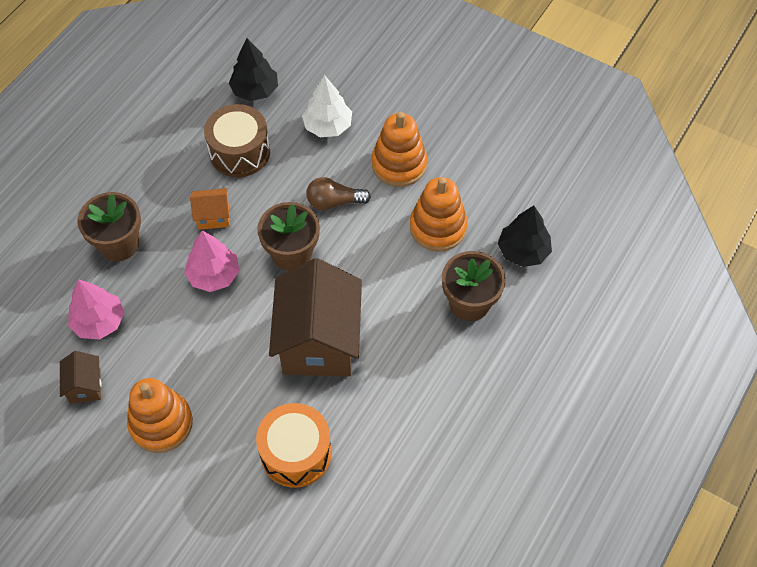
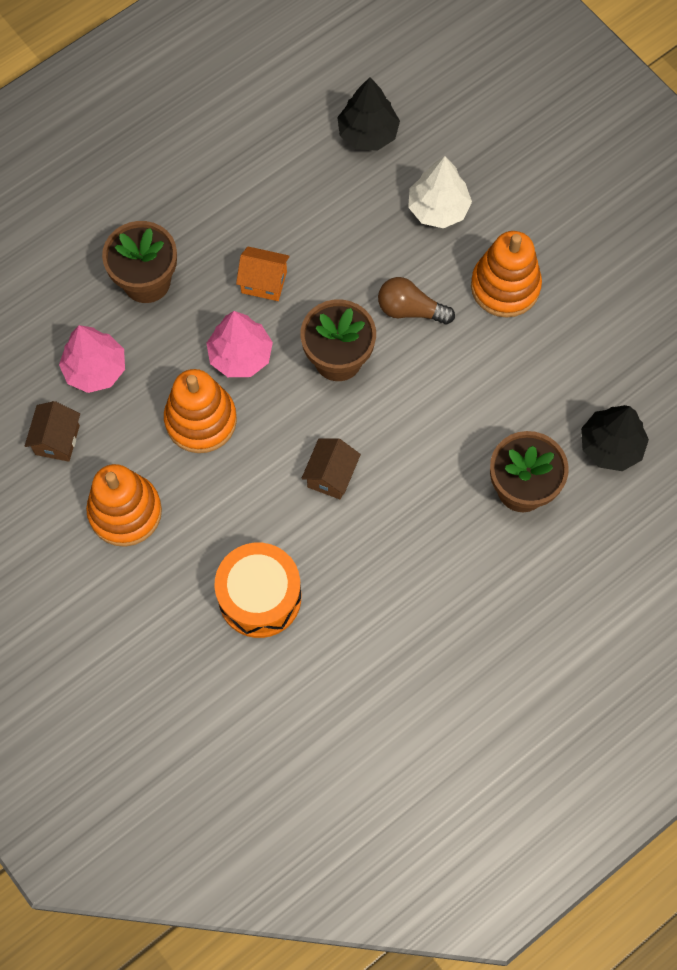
camera: 20 degrees right, 10 degrees up
(239, 152) = (322, 209): brown drum -> none
(318, 341) = (331, 476): brown house -> brown house, size x0.44
(438, 227) = (521, 382): orange stacking toy -> orange stacking toy (201, 420)

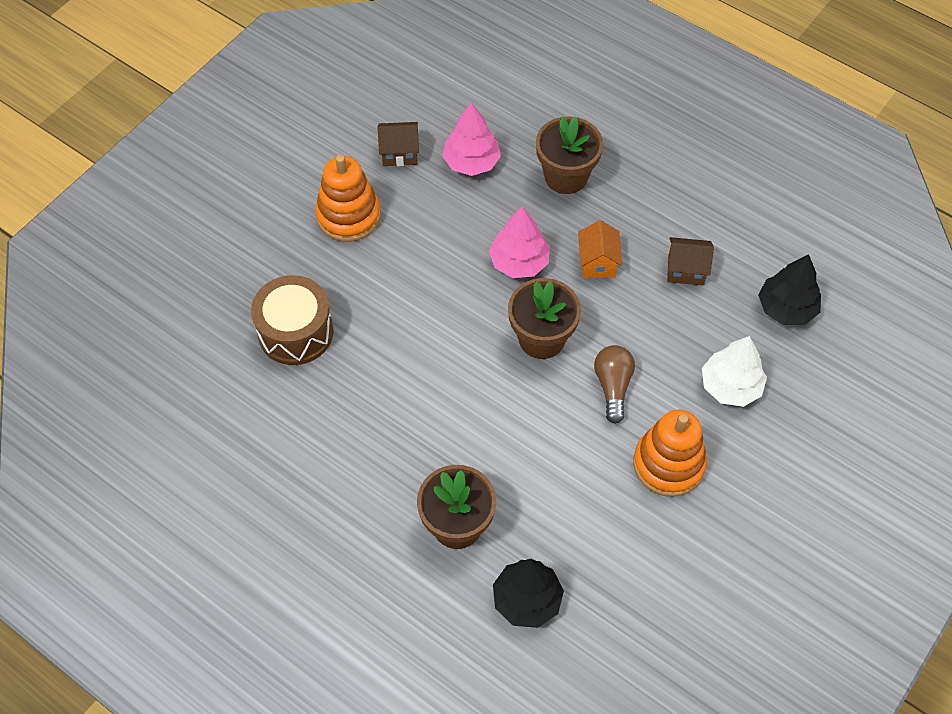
camera: 75 degrees right, 10 degrees down
(201, 420) = (448, 248): orange stacking toy -> none
(260, 597) = (295, 332): orange drum -> brown drum
(331, 476) = (424, 360): brown house -> brown house (686, 270)

